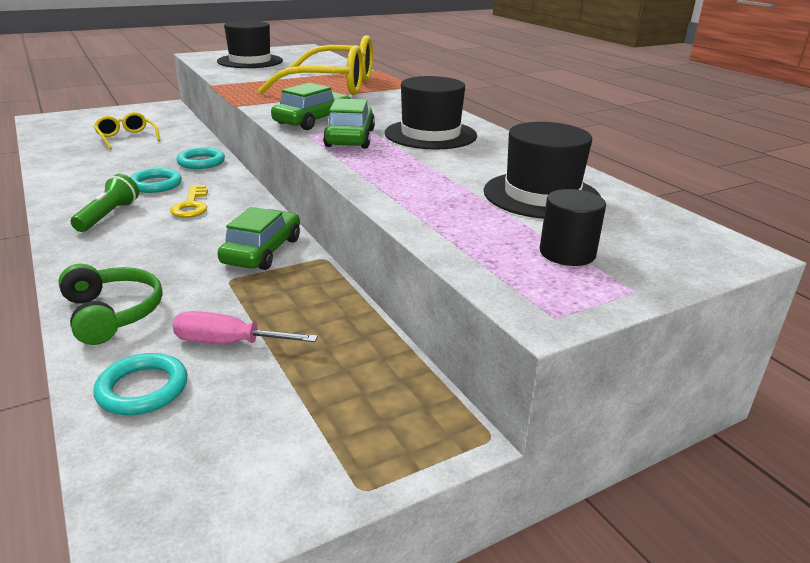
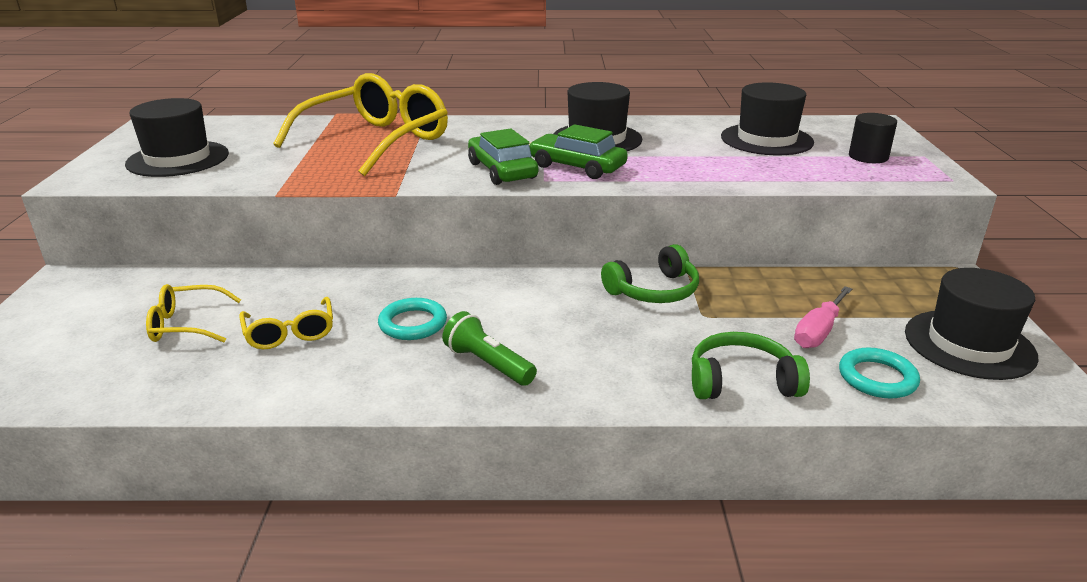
camera: 60 degrees left, 0 degrees up
(127, 159) = (290, 333): none -> yellow glasses
(191, 205) = (504, 310): yellow key -> none
(201, 162) = (366, 286): turquoise ring -> none
(253, 456) = (969, 344): none -> black hat
(262, 251) = (654, 291): green car -> green headphones

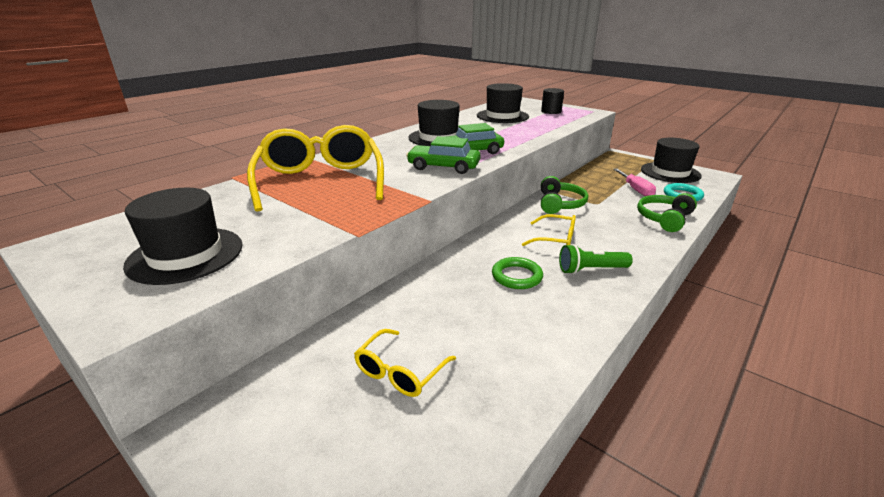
camera: 50 degrees left, 0 degrees up
(290, 333) = (475, 325): yellow glasses -> yellow glasses (556, 239)
(413, 323) = (517, 276): turquoise ring -> green ring

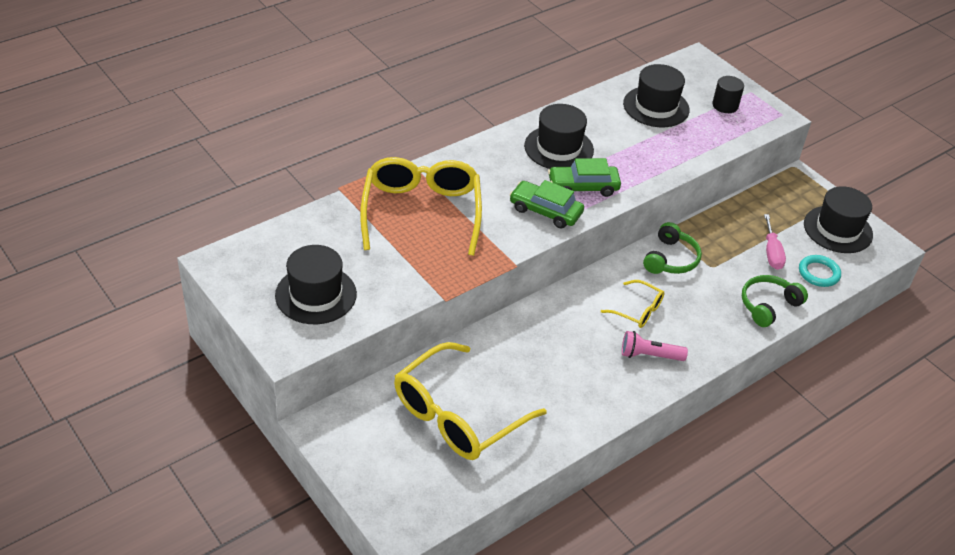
camera: 10 degrees right, 15 degrees up
(400, 372) = (457, 415): yellow glasses -> yellow glasses, size x2.10
(517, 276) = (579, 348): green ring -> none
(591, 270) = (649, 355): green flashlight -> pink flashlight

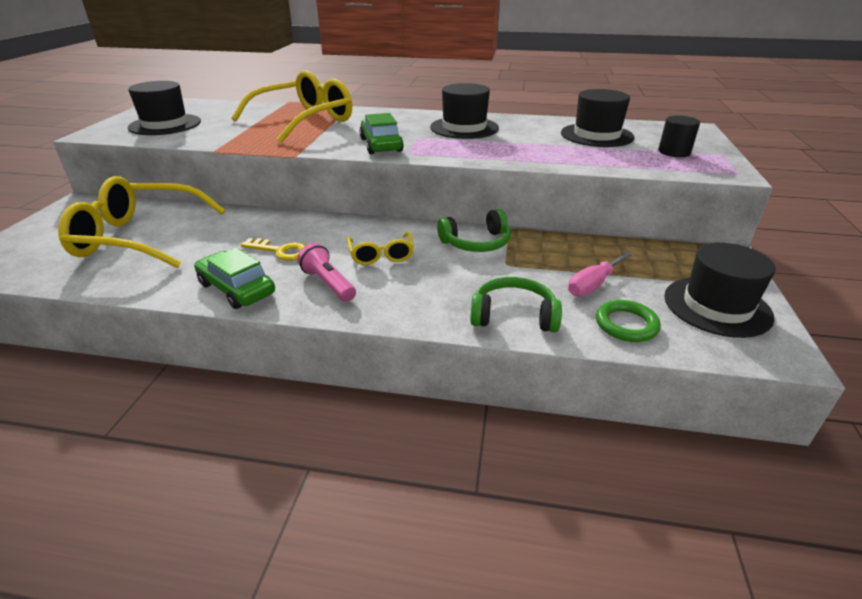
camera: 50 degrees right, 10 degrees down
(574, 353) = (280, 251): none -> yellow key
(583, 187) = (438, 145): green car -> green car (236, 289)
(818, 273) = (626, 324): turquoise ring -> green ring

